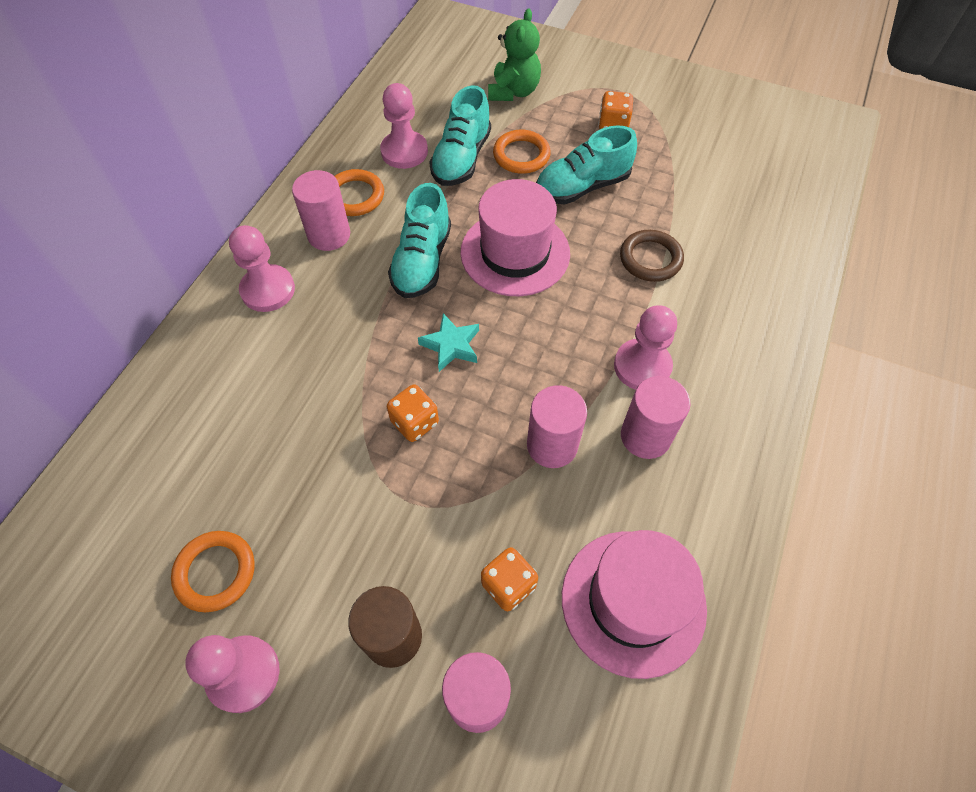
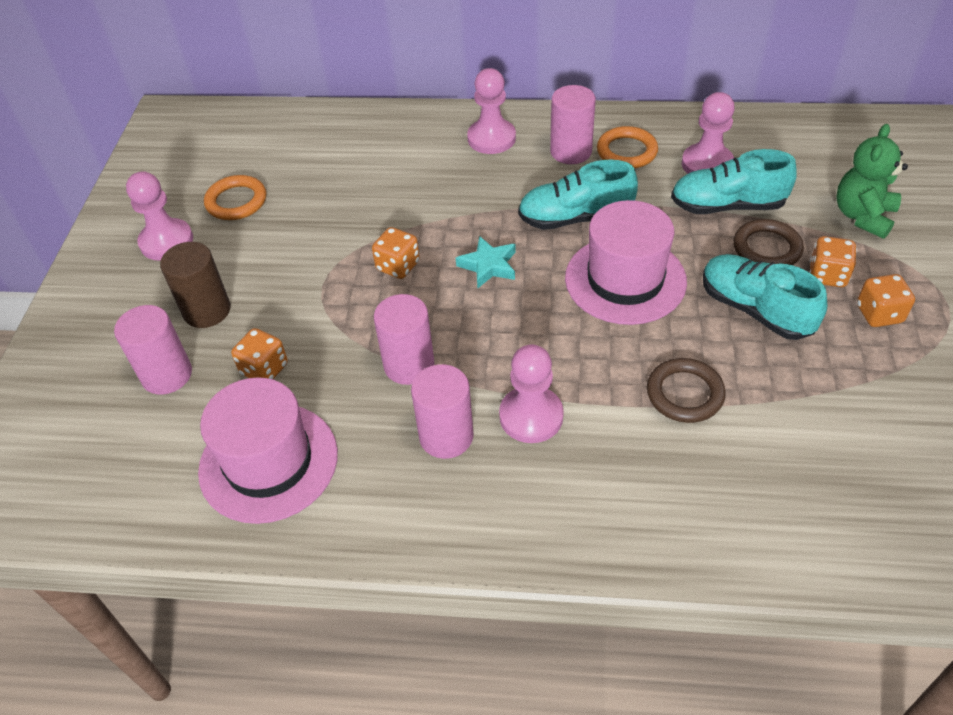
camera: 75 degrees right, 10 degrees down
(513, 91) = (862, 216): green teddy bear -> green teddy bear turned 120 degrees clockwise
(521, 155) = (766, 248): orange ring -> brown ring
(564, 135) = (827, 275): none -> orange dice

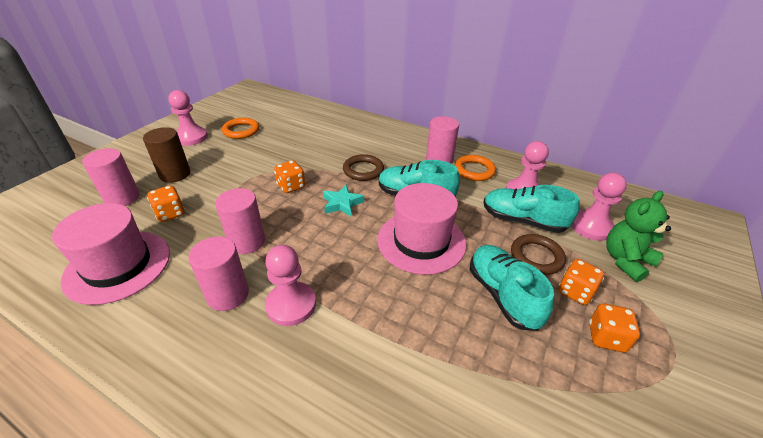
camera: 20 degrees right, 10 degrees down
(491, 138) = (398, 141): pink pawn -> pink pawn (591, 227)
(684, 394) = (409, 335): brown ring -> brown ring (363, 170)

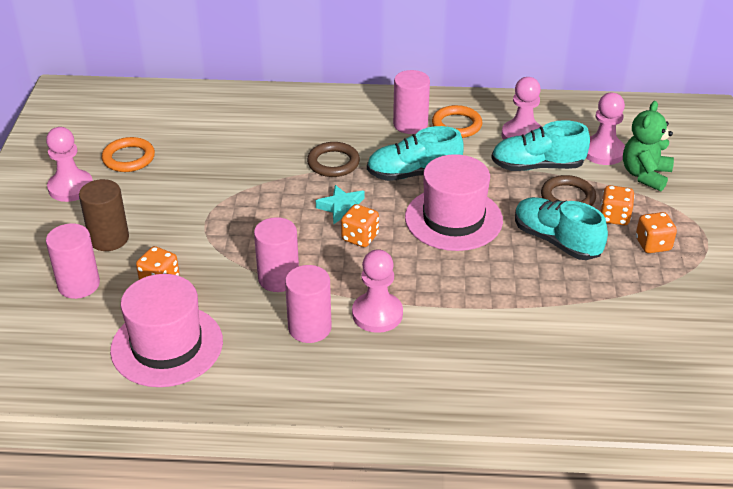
camera: 25 degrees left, 0 degrees up
(291, 186) = (267, 207): orange dice -> orange dice (360, 237)

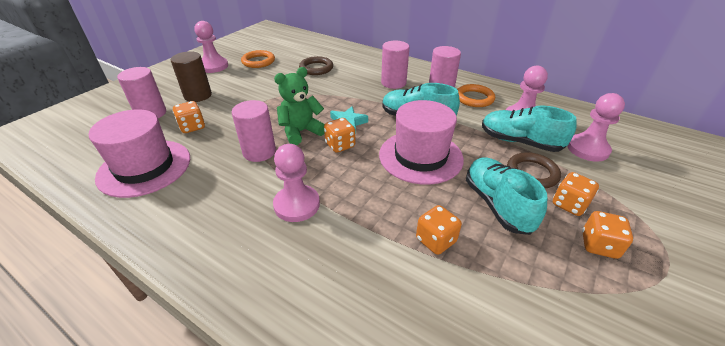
camera: 30 degrees right, 0 degrees up
(309, 328) = (240, 194): pink cylinder -> pink cylinder (393, 83)
(333, 163) = (368, 96): brown ring -> brown ring (316, 68)
(527, 293) = (436, 240): none -> orange dice
(645, 175) = (621, 179): green teddy bear -> green teddy bear (301, 132)

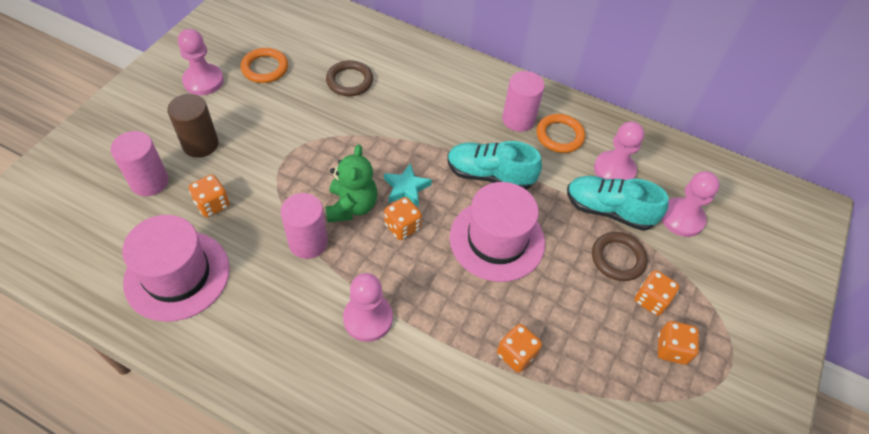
camera: 10 degrees left, 15 degrees up
(301, 132) = (351, 206): green teddy bear -> green teddy bear turned 135 degrees clockwise
(393, 83) = (457, 109): pink cylinder -> none
(497, 204) = (578, 305): turquoise shoe -> none

